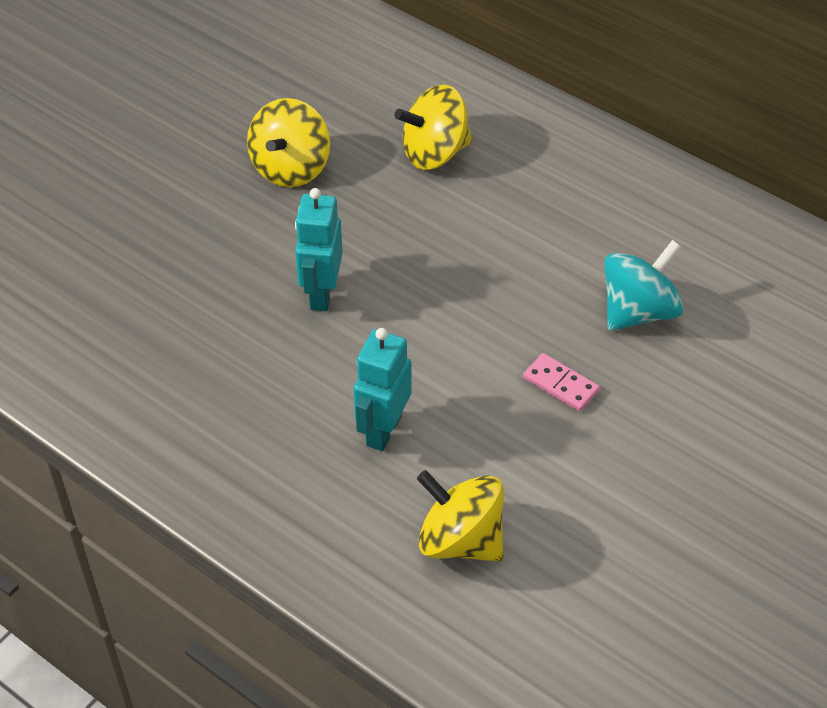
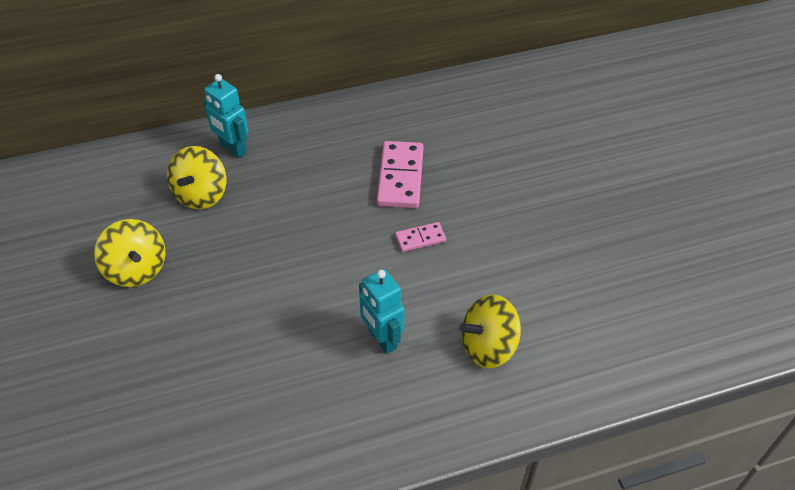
camera: 55 degrees left, 0 degrees up
(321, 294) = (252, 311): turquoise robot -> turquoise robot (233, 149)
(638, 311) = (400, 177): turquoise spinning top -> pink domino

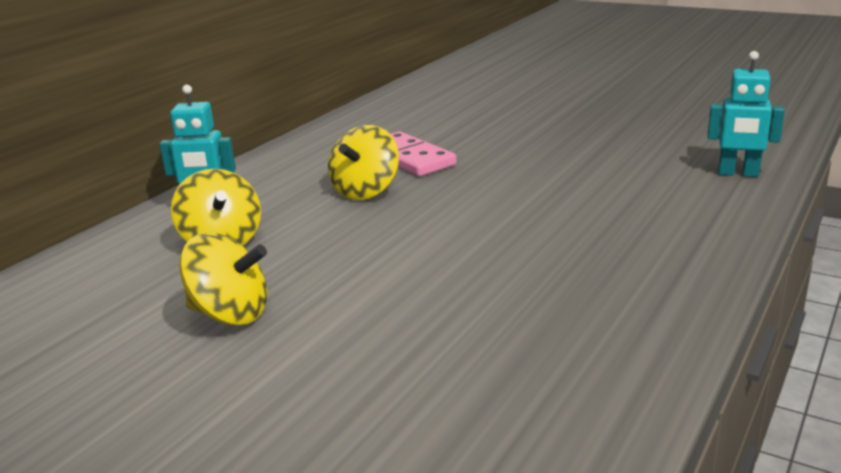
camera: 40 degrees left, 25 degrees down
(382, 339) = (569, 231): turquoise robot -> turquoise robot (738, 173)
(420, 238) = (490, 176): pink domino -> none
(488, 346) = (655, 195): yellow spinning top -> yellow spinning top (365, 191)

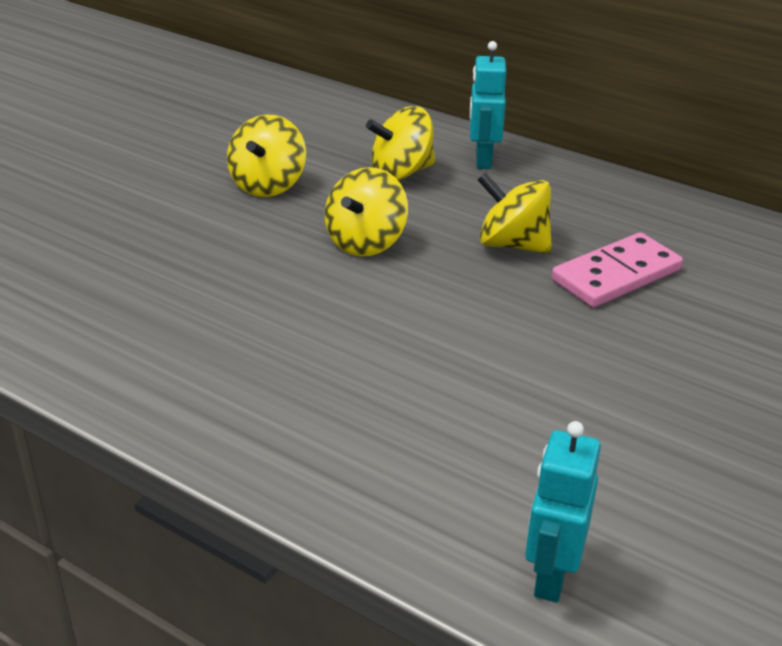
camera: 90 degrees right, 10 degrees up
(363, 250) = (366, 242): none -> yellow spinning top

